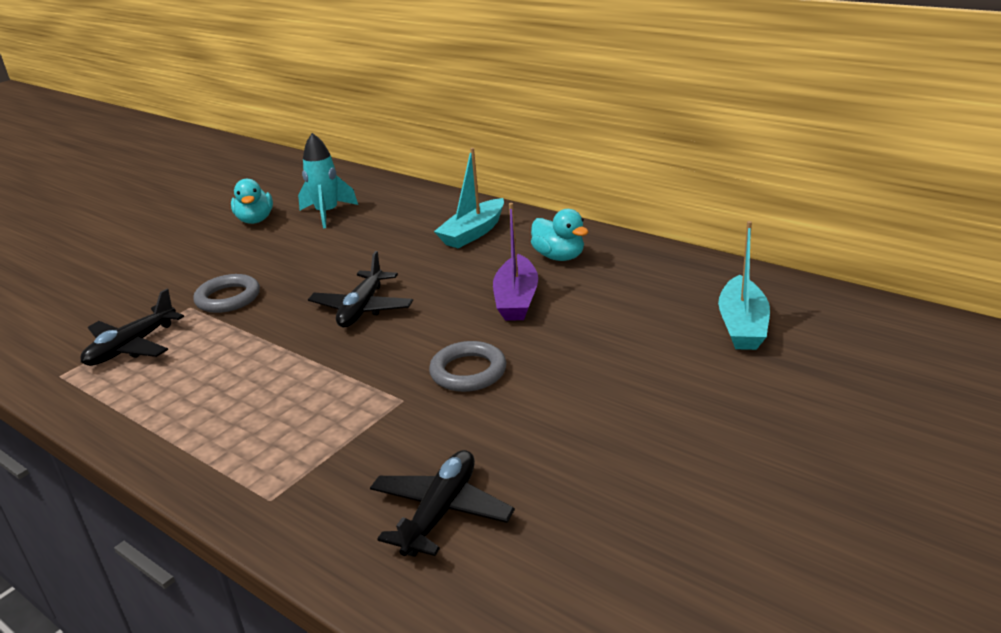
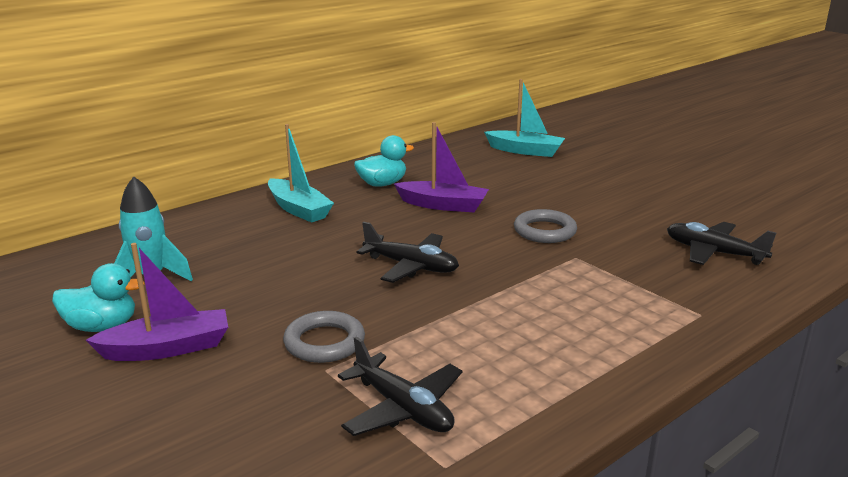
camera: 80 degrees left, 5 degrees down
(225, 247) = (167, 348): none -> purple boat

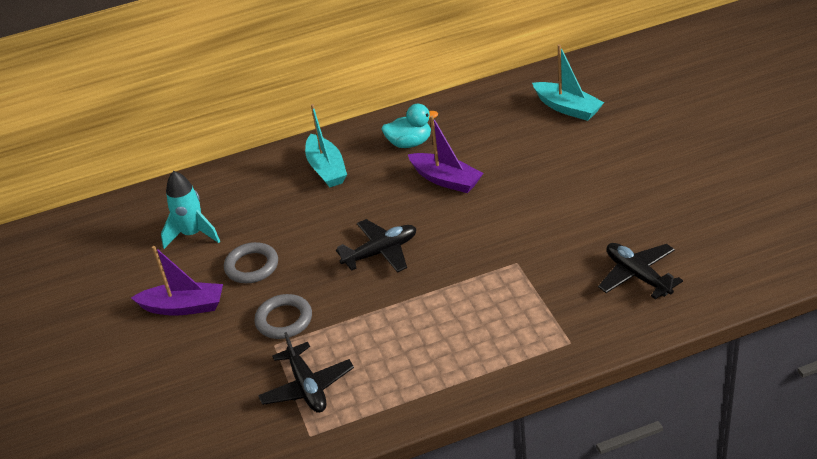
camera: 25 degrees right, 15 degrees up
(102, 326) = (149, 279): turquoise duck -> none
(411, 266) = (381, 252): black plane -> black plane turned 75 degrees counterclockwise
(544, 231) = (511, 226): grey ring -> grey ring (252, 266)

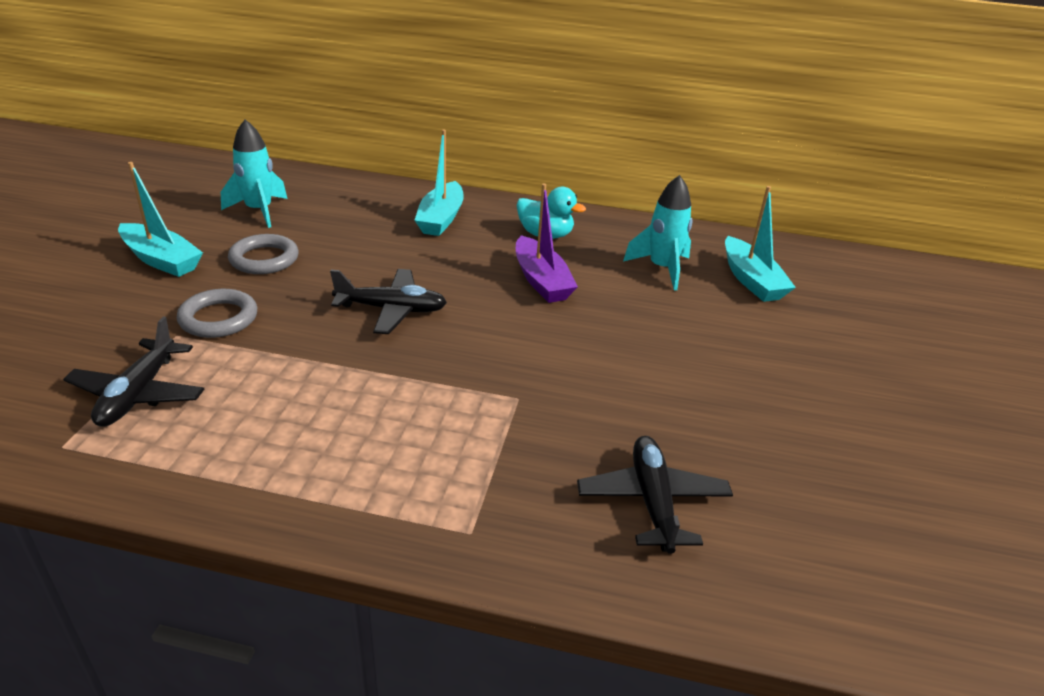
camera: 25 degrees right, 5 degrees down
(183, 307) = (161, 260): purple boat -> turquoise boat
(508, 129) = (662, 269): none -> turquoise rocket

